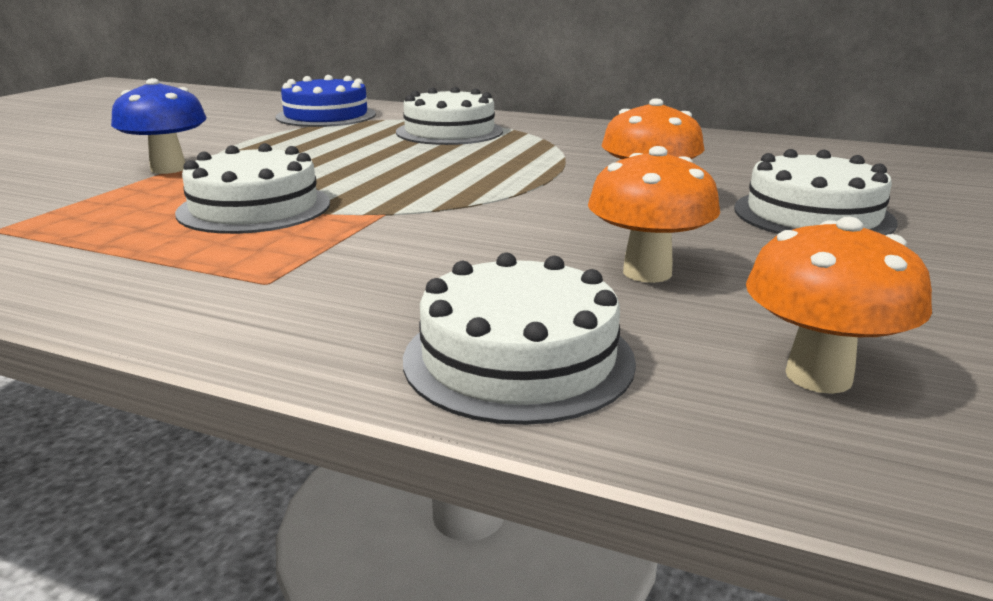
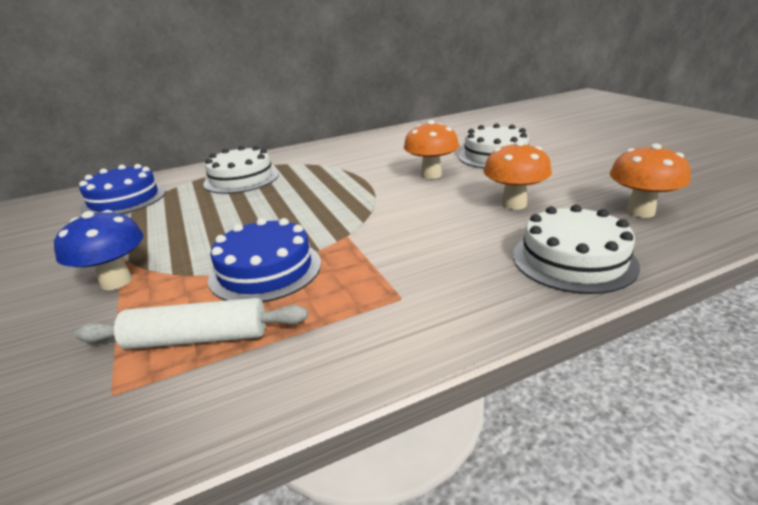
camera: 45 degrees left, 5 degrees up
(98, 227) = (198, 339): none -> white rolling pin
(254, 208) = (265, 270): white cake -> blue cake

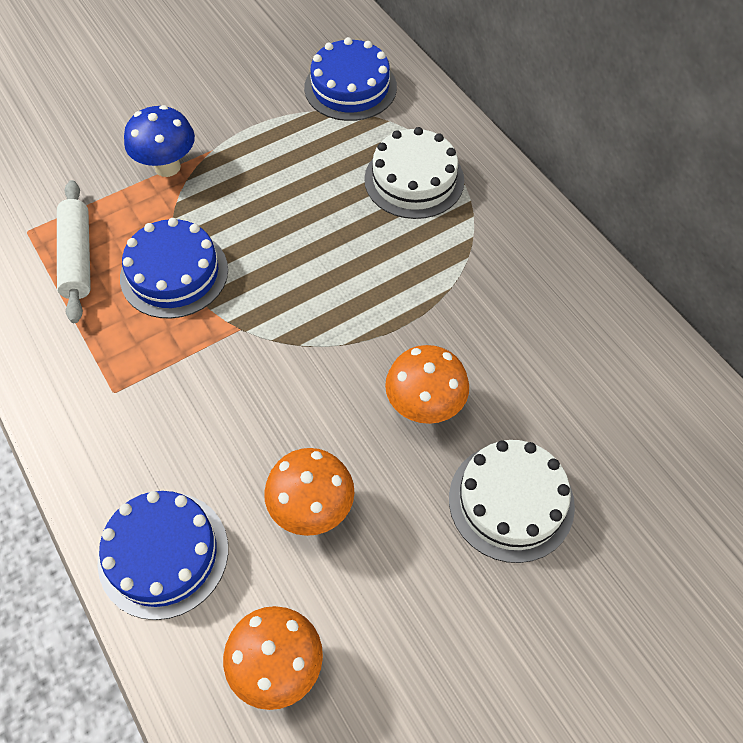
camera: 80 degrees right, 30 degrees up
(573, 259) = (163, 554): white cake -> blue cake

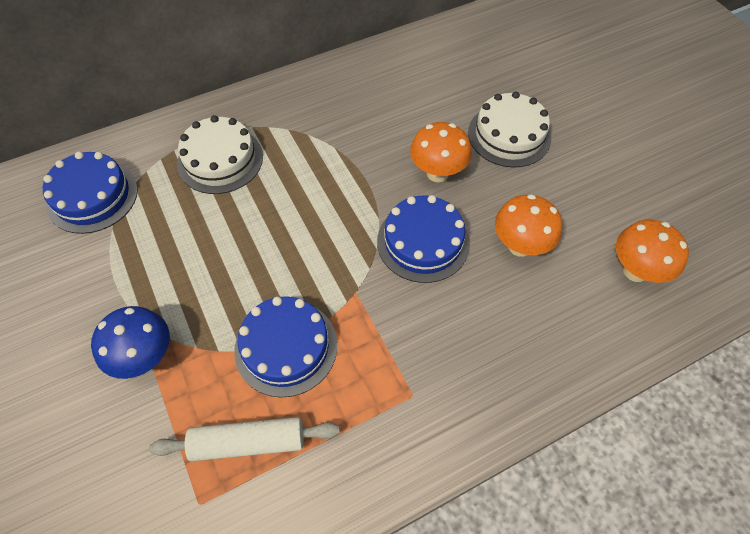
camera: 85 degrees left, 0 degrees up
(163, 554) = (561, 347): blue cake -> blue cake (423, 242)

